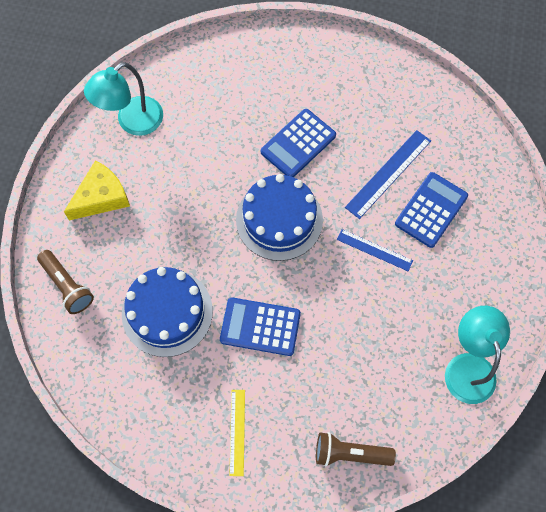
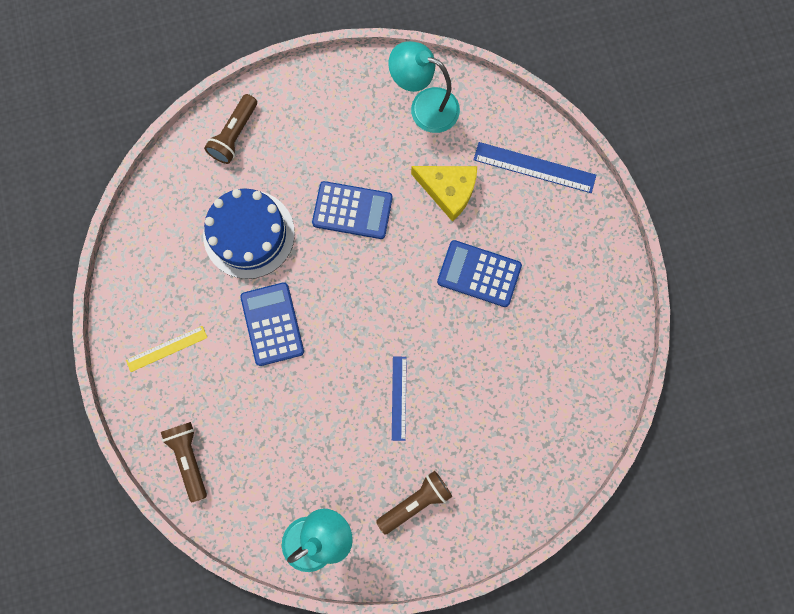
camera: 65 degrees right, 10 degrees up
(101, 197) = (333, 119): yellow cheese -> yellow cheese (448, 190)
(279, 220) = (388, 292): blue cake -> none
(388, 174) = (489, 377): blue ruler -> blue ruler (534, 167)
(431, 210) = (469, 437): blue calculator -> blue calculator (352, 210)
(468, 274) = (415, 501): none -> brown flashlight

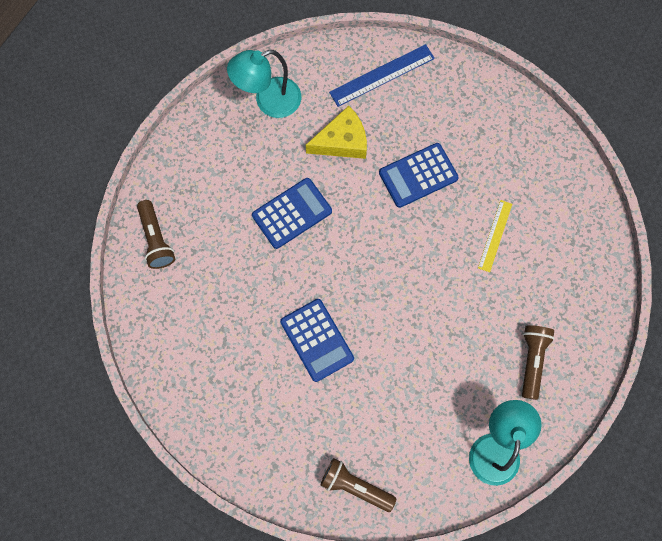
camera: 45 degrees left, 5 degrees down
(166, 348) = (260, 429): yellow ruler -> yellow ruler (495, 235)
(249, 234) = (237, 296): blue cake -> none
(272, 324) = (317, 340): blue calculator -> blue calculator turned 150 degrees counterclockwise
(399, 398) = (451, 305): blue ruler -> none

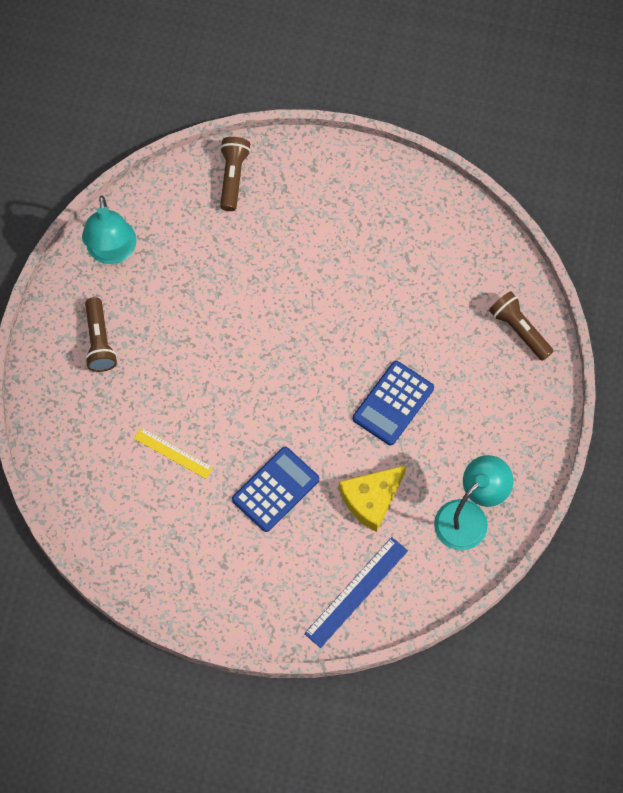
camera: 160 degrees right, 5 degrees down
(317, 340) = (318, 289): blue calculator -> none
(355, 486) = (233, 177): brown flashlight -> brown flashlight turned 90 degrees counterclockwise
(495, 235) = (173, 453): yellow ruler -> yellow ruler turned 60 degrees counterclockwise

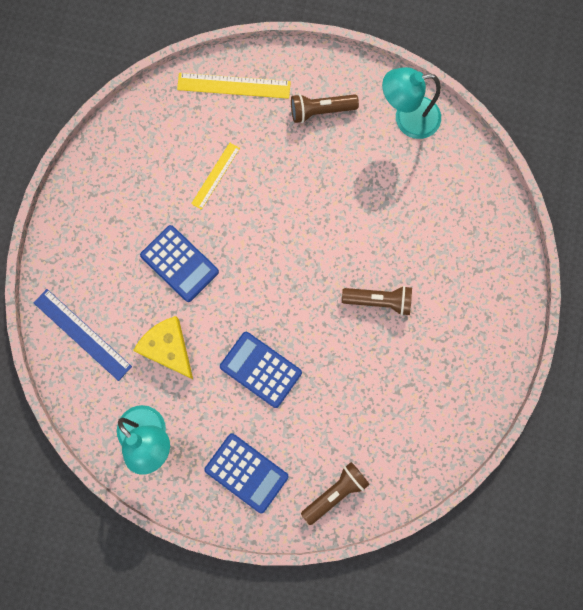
camera: 90 degrees right, 10 degrees up
(64, 434) = (234, 85): none -> yellow ruler
(233, 177) = (487, 223): brown flashlight -> brown flashlight (379, 301)
(502, 417) = (246, 472): none -> blue calculator

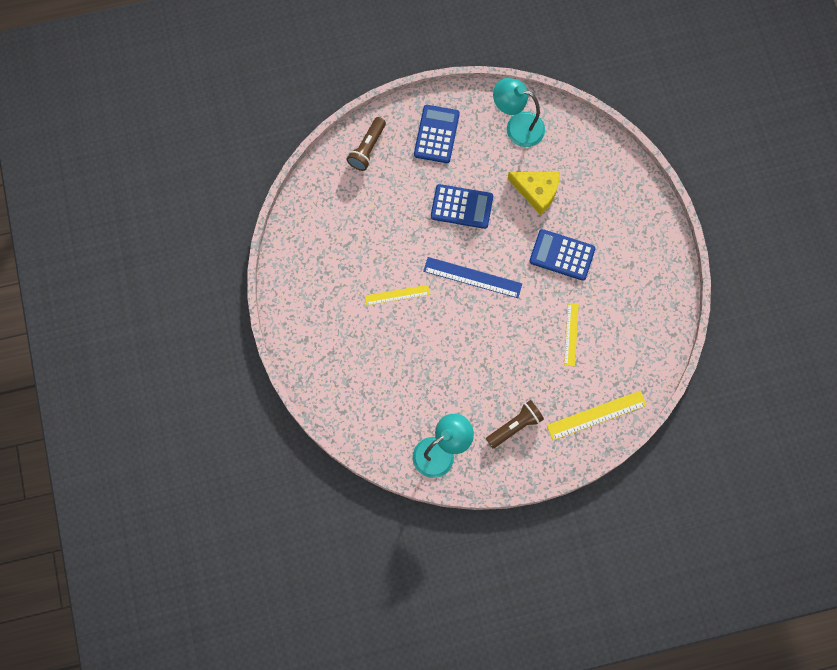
camera: 155 degrees right, 5 degrees down
(82, 334) = (604, 174): blue ruler -> blue ruler (472, 277)
(246, 472) = (436, 134): blue calculator -> blue calculator turned 90 degrees clockwise
(379, 301) = (397, 295): brown flashlight -> yellow ruler

